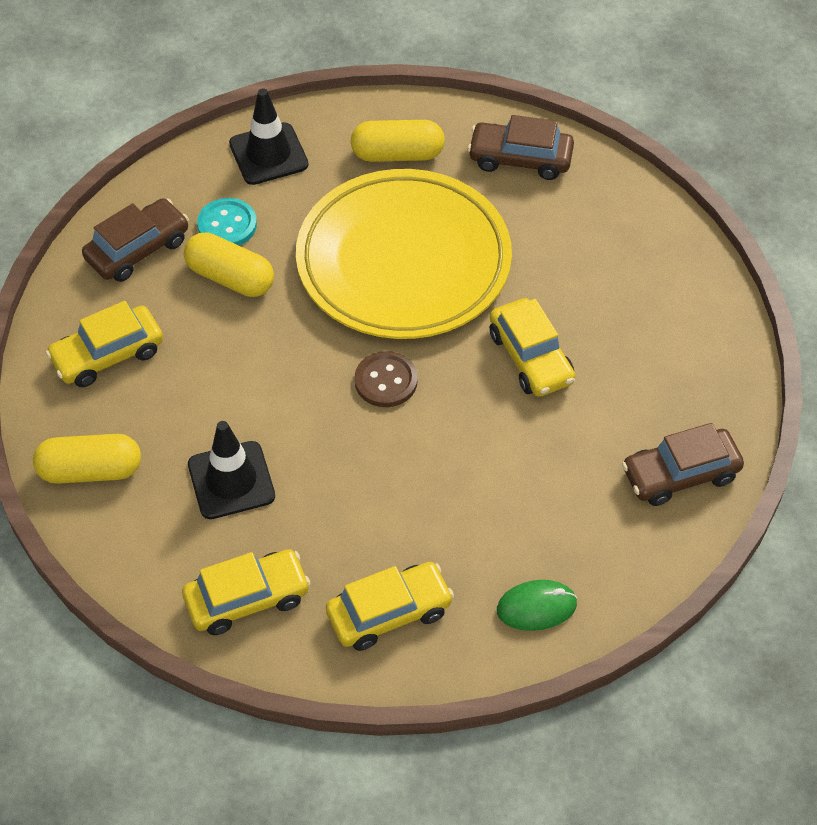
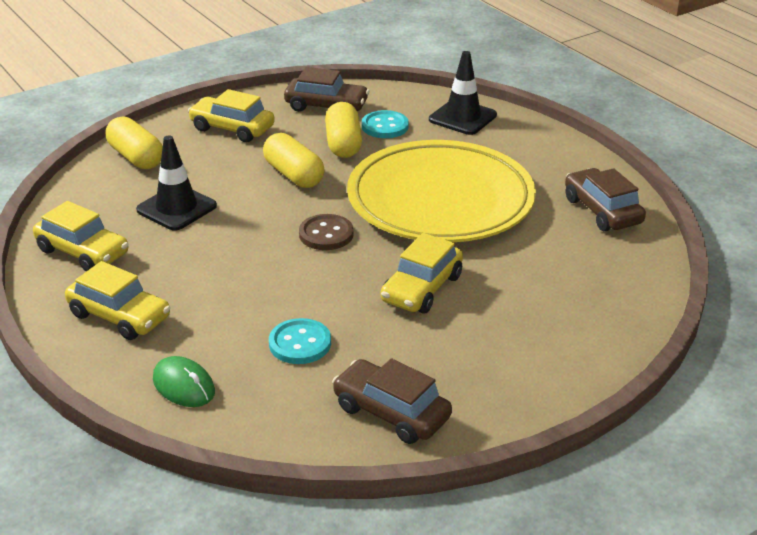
camera: 55 degrees right, 20 degrees down
(397, 154) = (532, 161): yellow capsule -> yellow capsule (294, 175)
(541, 490) = (300, 343): none -> turquoise button

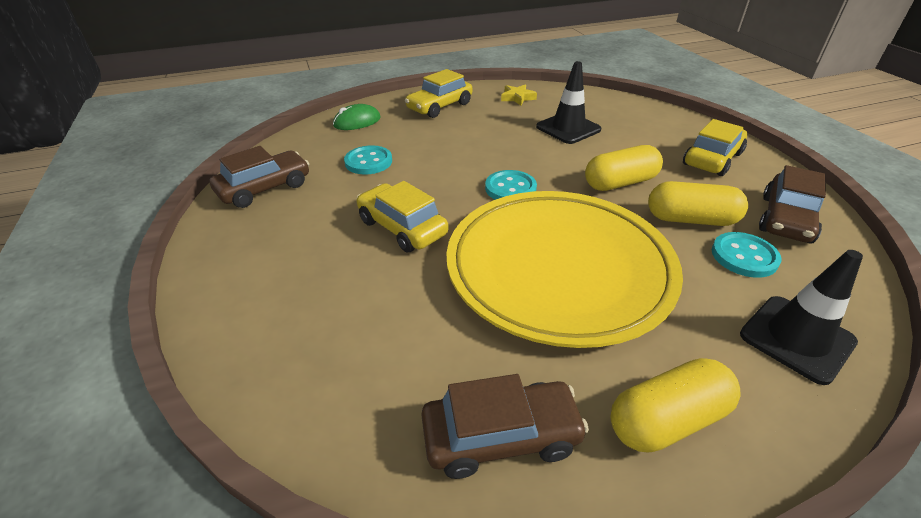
camera: 105 degrees right, 5 degrees up
(83, 252) = (517, 98): yellow car -> yellow star
(136, 157) = (650, 117): yellow capsule -> yellow capsule (667, 419)
(326, 234) = (510, 188): brown button -> turquoise button

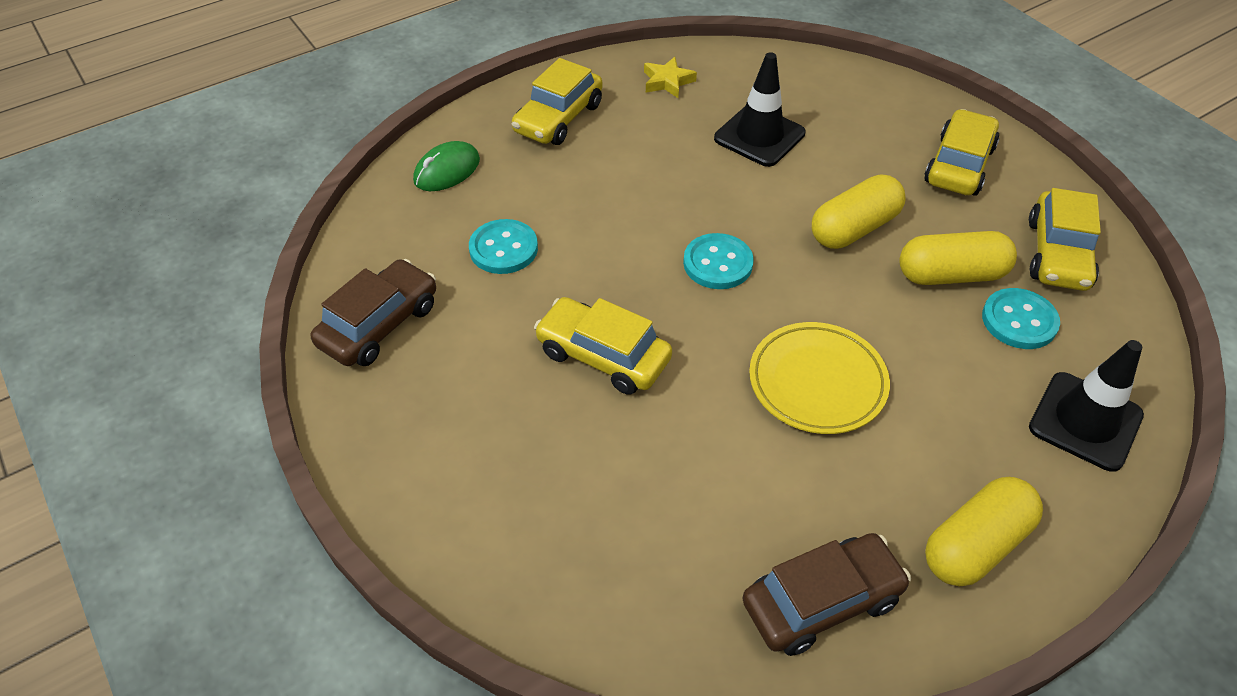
camera: 15 degrees left, 10 degrees up
(558, 269) = (817, 382): yellow plate -> yellow plate, size x0.50
(786, 219) = (1058, 254): brown car -> yellow car

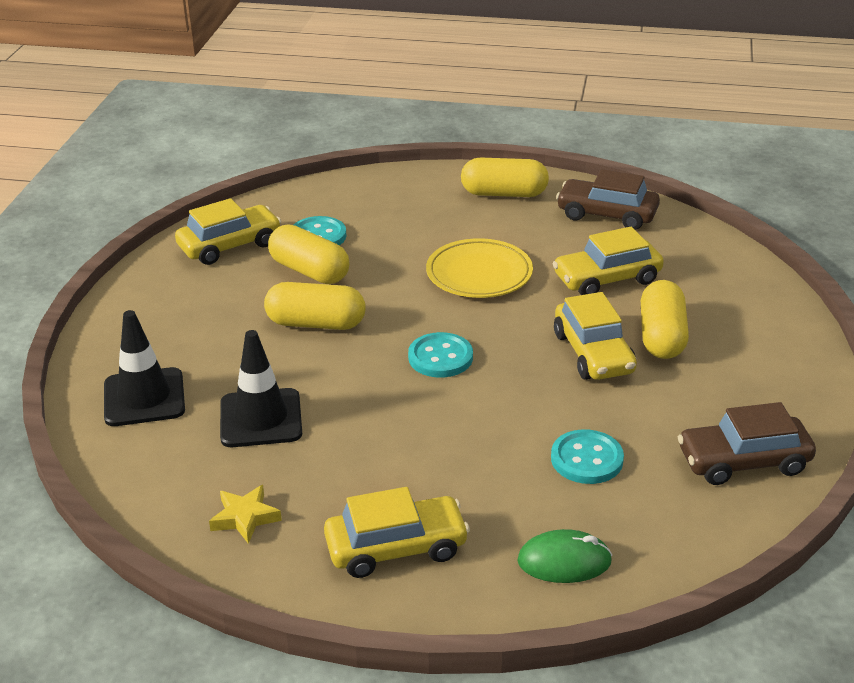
camera: 135 degrees left, 15 degrees down
(563, 423) = (661, 336): none -> yellow capsule
(958, 165) = (174, 314): yellow car -> yellow car (607, 279)
(1085, 421) = (371, 194): black traffic cone -> black traffic cone (144, 398)

